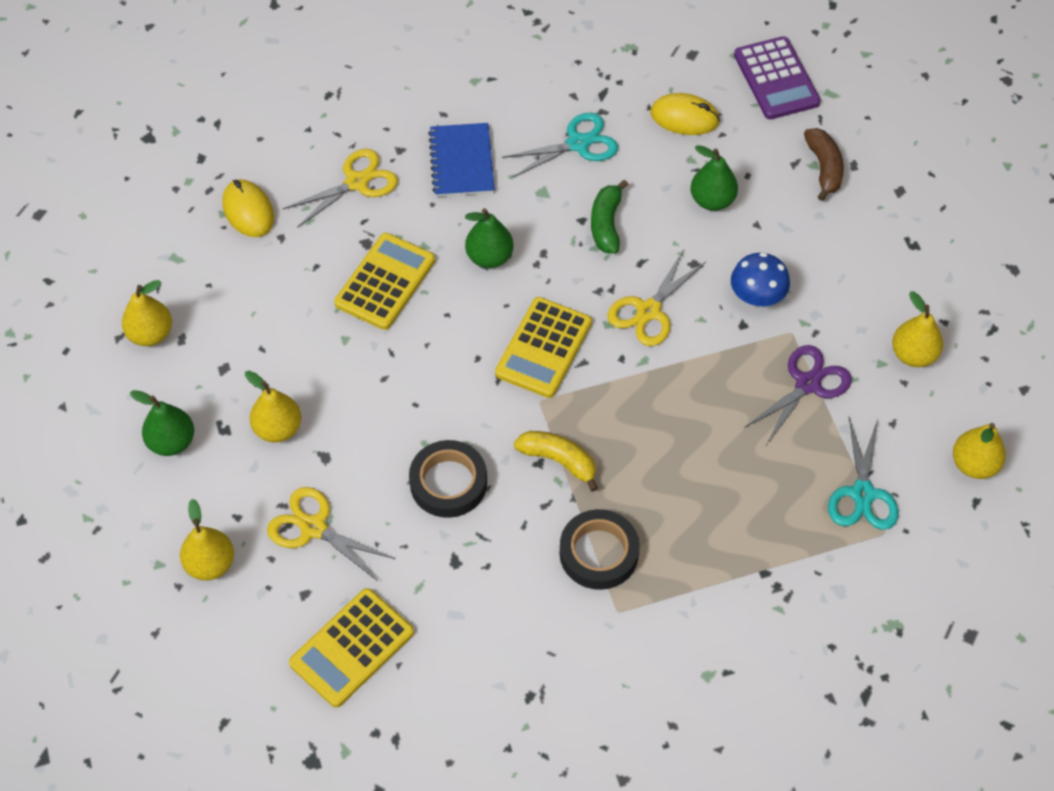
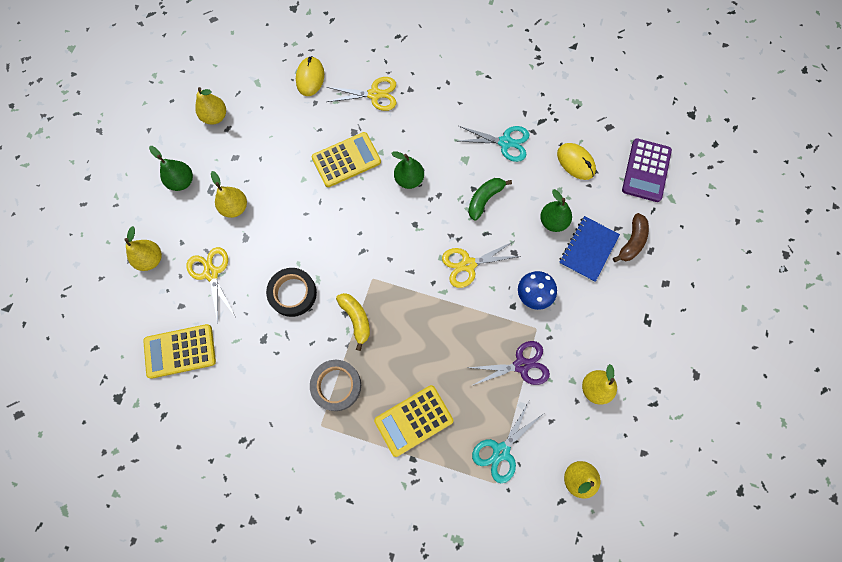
camera: 35 degrees right, 15 degrees up
(461, 162) = (436, 115): blue notebook -> blue notebook (588, 249)
(543, 348) = (397, 250): yellow calculator -> yellow calculator (413, 420)
(599, 553) = (336, 385): black tape -> grey tape

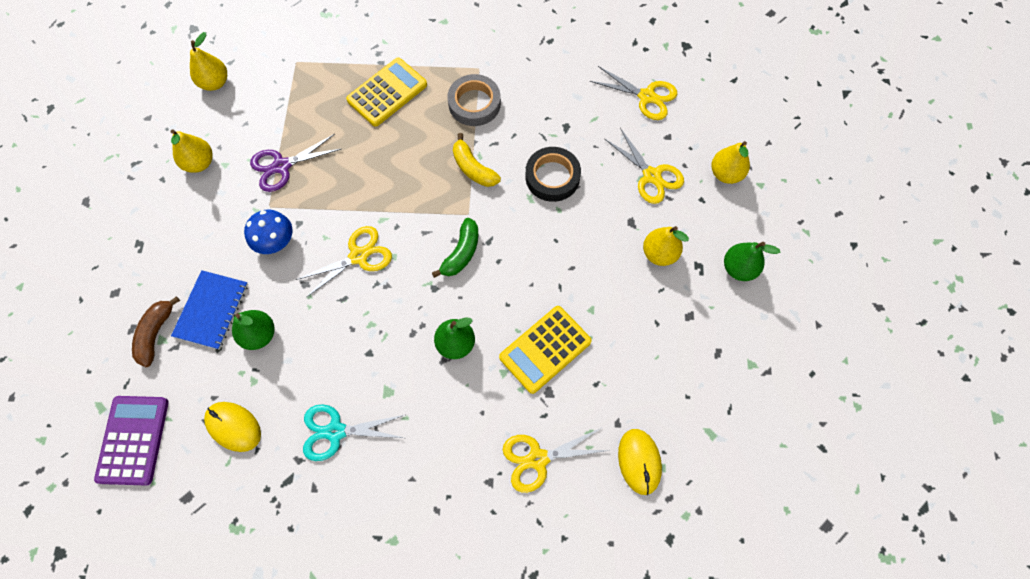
camera: 165 degrees right, 5 degrees down
(180, 351) = (646, 96): yellow calculator -> yellow scissors
(215, 117) = (742, 365): yellow pear -> none
(484, 199) = (352, 342): green banana -> green banana (461, 253)
(501, 451) = (294, 87): turquoise scissors -> none

